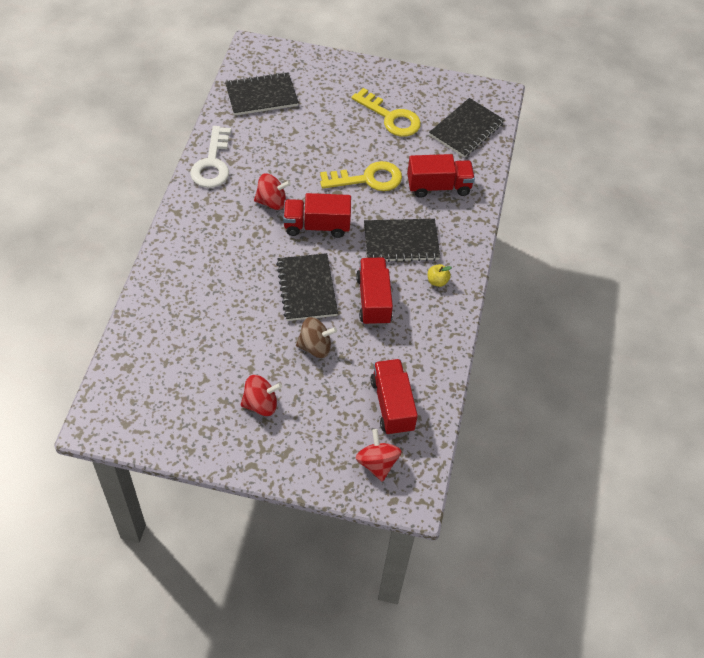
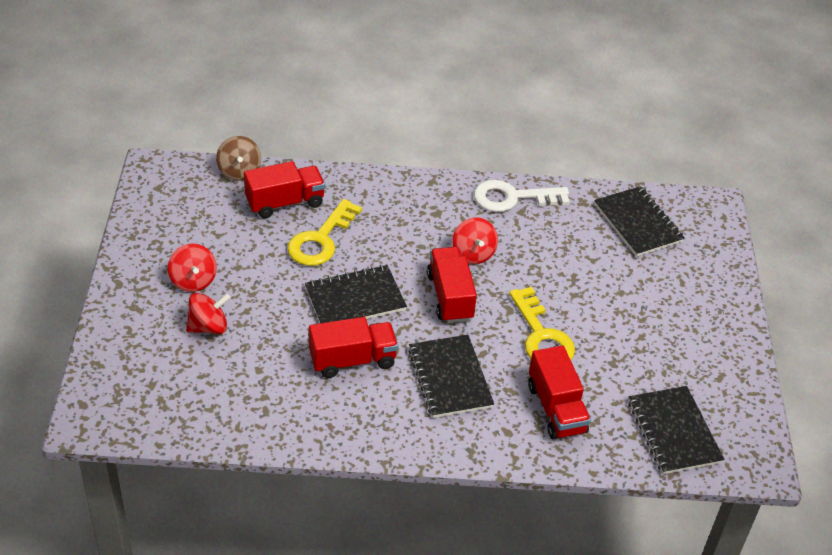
camera: 80 degrees right, 10 degrees down
(315, 347) = (275, 316): brown spinning top -> brown spinning top (239, 171)
(377, 463) = (128, 385): red spinning top -> red spinning top (208, 327)
(390, 117) = (658, 348): yellow key -> yellow key (321, 239)
(392, 405) = (207, 391): red truck -> red truck (285, 203)
(437, 281) = (397, 419): yellow apple -> none
(466, 129) = (673, 432): black notebook -> black notebook turned 45 degrees clockwise

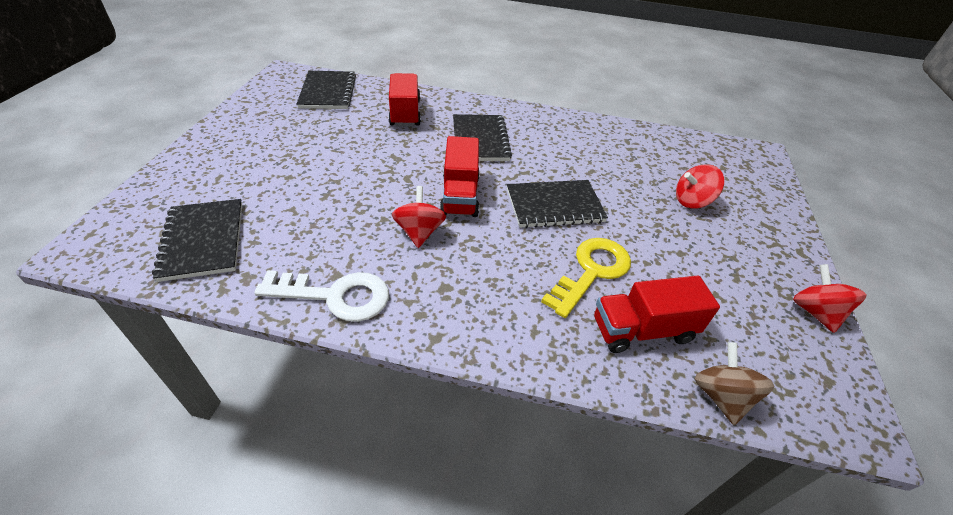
camera: 170 degrees left, 0 degrees up
(193, 281) = (723, 244): red spinning top -> red spinning top (815, 312)
(352, 360) = (559, 161): red truck -> none
(541, 336) = (389, 155): yellow key -> none

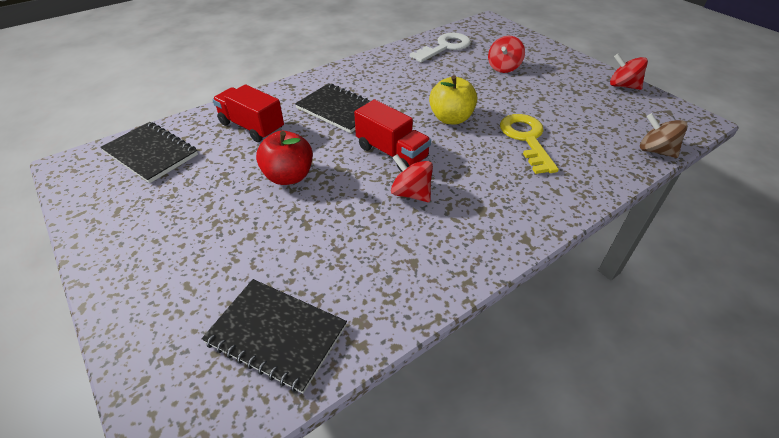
camera: 45 degrees left, 0 degrees up
(335, 296) = (437, 273): white key -> white key (445, 47)
(369, 159) = (289, 176): none -> red apple
(554, 206) = (451, 118): black notebook -> yellow apple
(642, 330) = (589, 148): red truck -> none

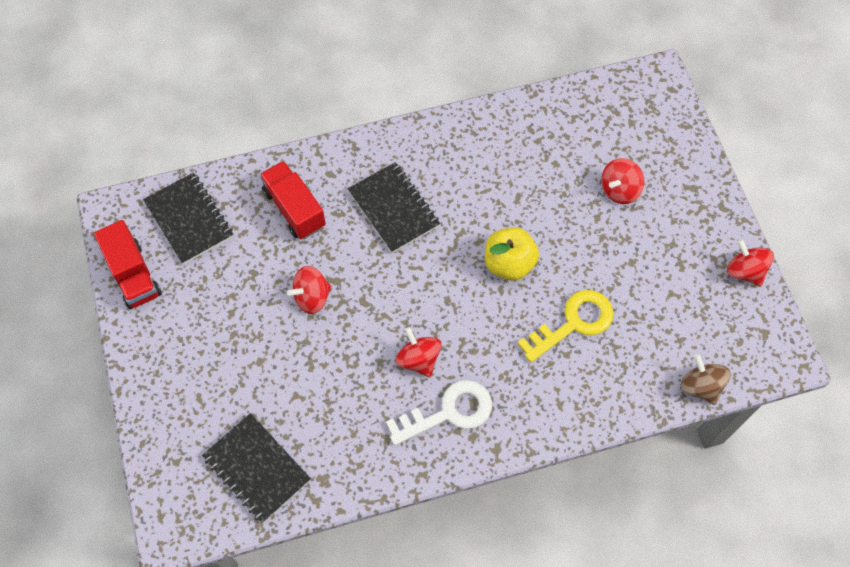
camera: 20 degrees right, 20 degrees up
(289, 176) = (312, 297): red apple -> red spinning top
(392, 152) = (423, 297): red truck -> red truck (133, 275)
(445, 47) = (568, 123): white key -> white key (448, 412)
(526, 139) = (573, 323): yellow key -> yellow key turned 45 degrees clockwise

